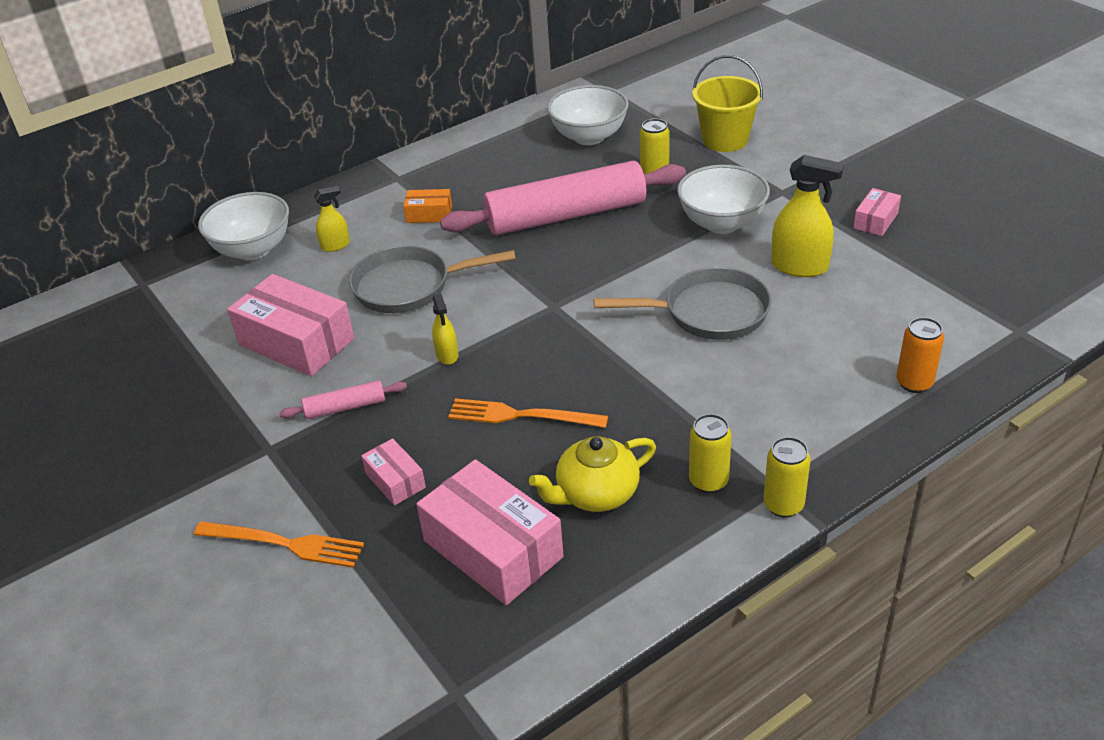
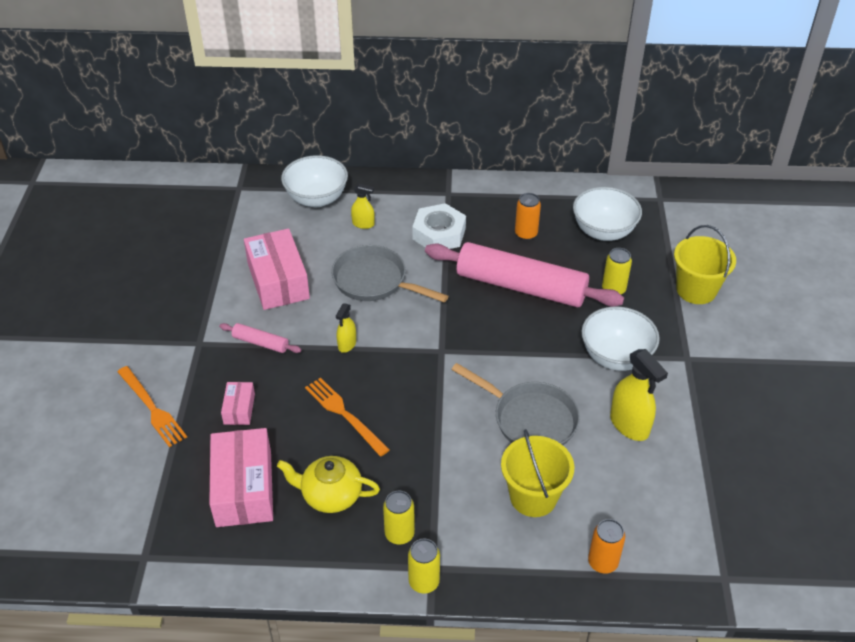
camera: 35 degrees right, 5 degrees up
(429, 214) = (439, 234): orange box -> white nut
(518, 173) = (526, 234): none -> orange can
(791, 371) = (533, 497): none -> yellow bucket
(875, 220) = (727, 424): pink box -> none

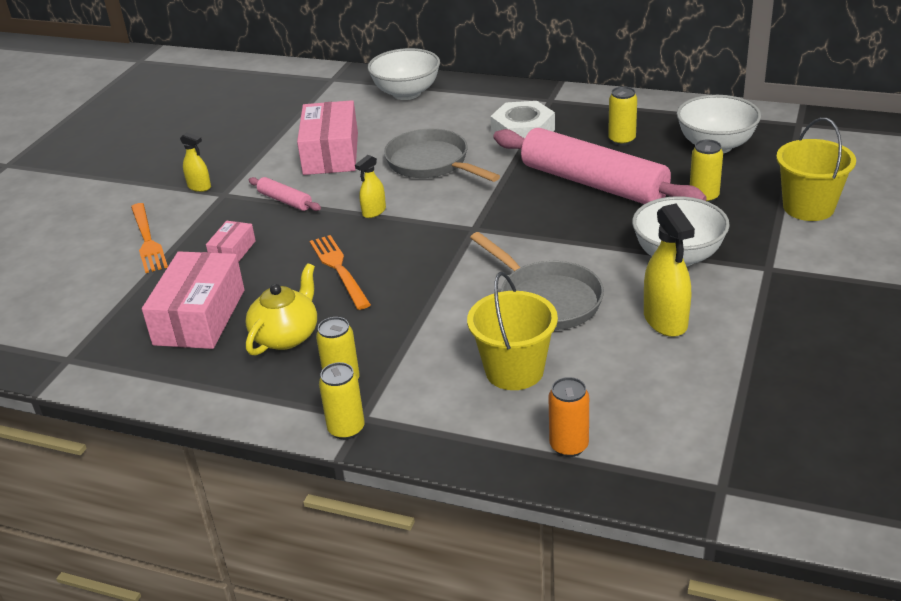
camera: 20 degrees right, 10 degrees down
(330, 495) = (286, 336): yellow teapot -> yellow teapot turned 90 degrees clockwise
(363, 224) = (444, 117): yellow spray bottle -> yellow spray bottle (199, 187)
(526, 234) = (622, 140): orange can -> yellow can

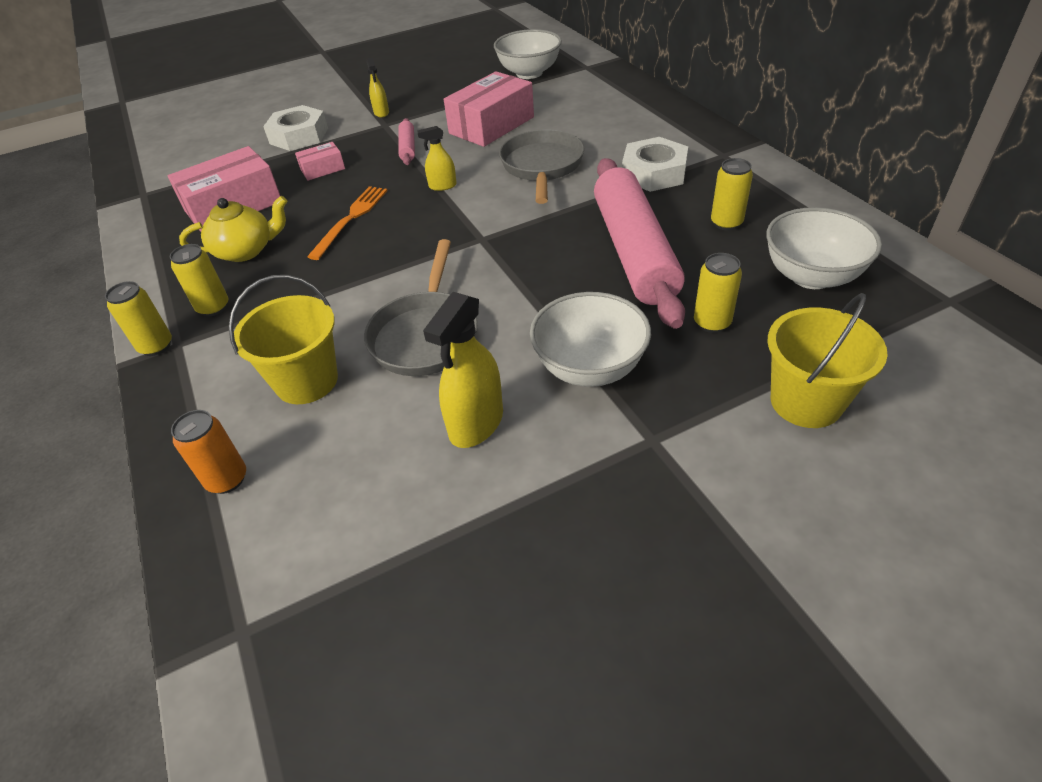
camera: 45 degrees right, 10 degrees up
(147, 240) = (299, 136): orange fork -> white nut
(406, 93) = (618, 100): white bowl -> white bowl (529, 73)

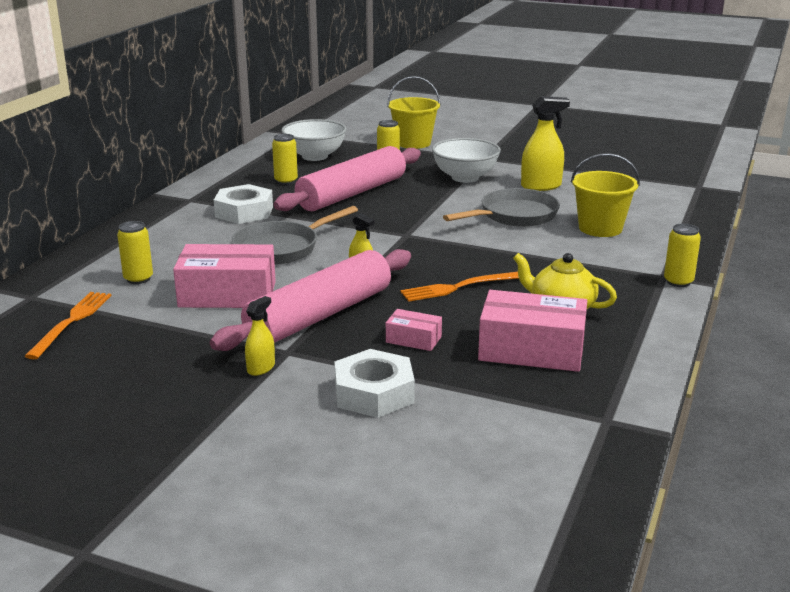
camera: 135 degrees left, 20 degrees down
(213, 307) = (621, 284): yellow can -> yellow can (138, 279)
(227, 479) = (675, 217): orange can -> none
(407, 148) = (320, 316): pink rolling pin -> pink rolling pin, size x2.37
(529, 73) = (71, 322): white bowl -> orange fork

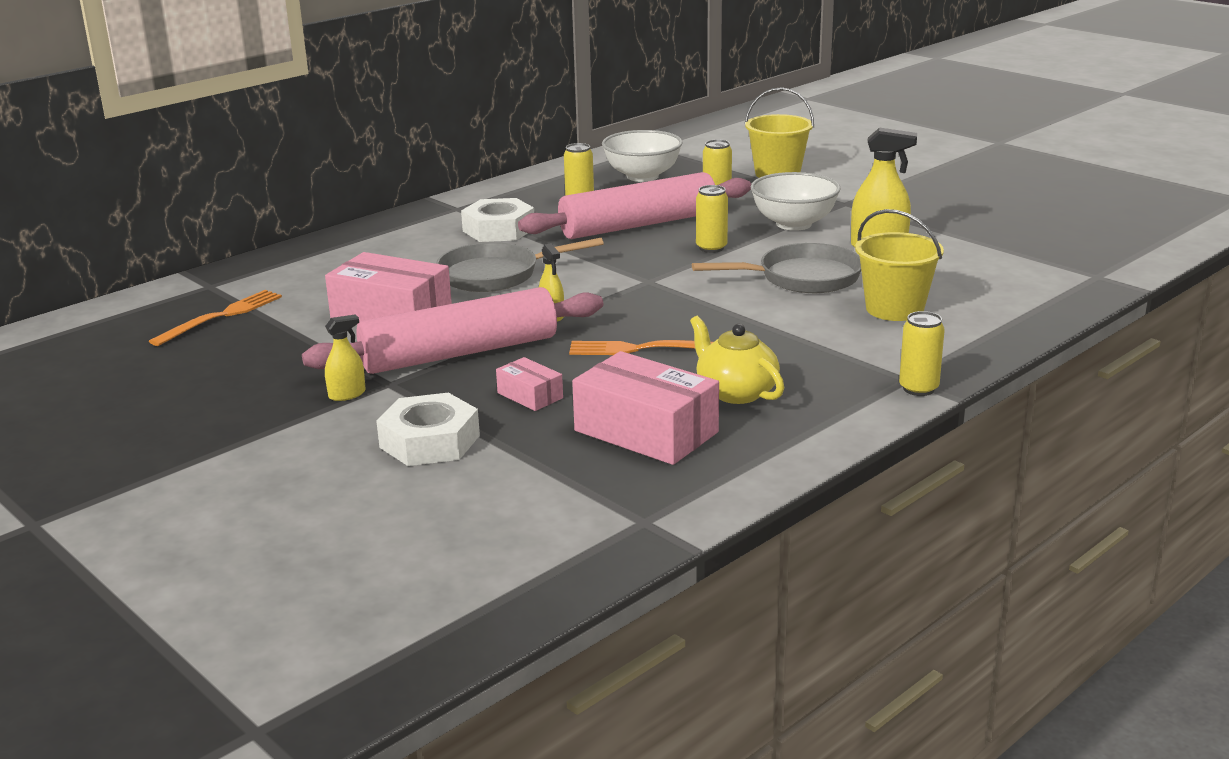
camera: 25 degrees right, 0 degrees up
(138, 279) = (323, 284): yellow can -> yellow can (711, 248)

